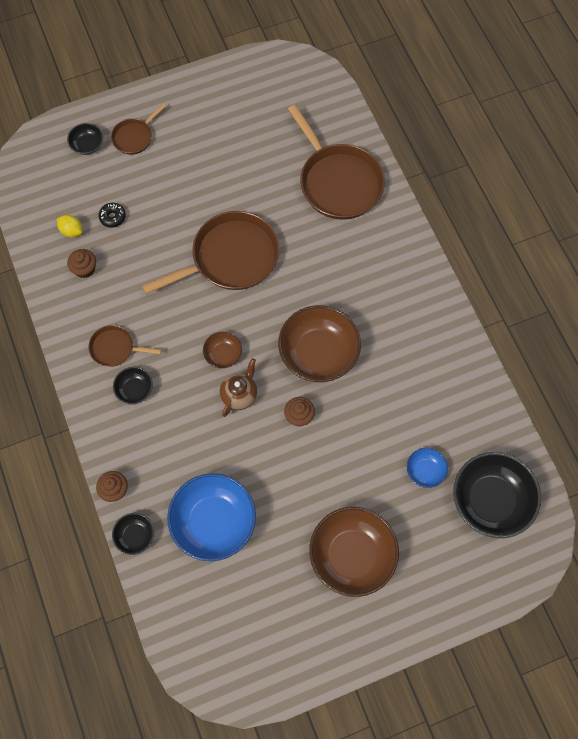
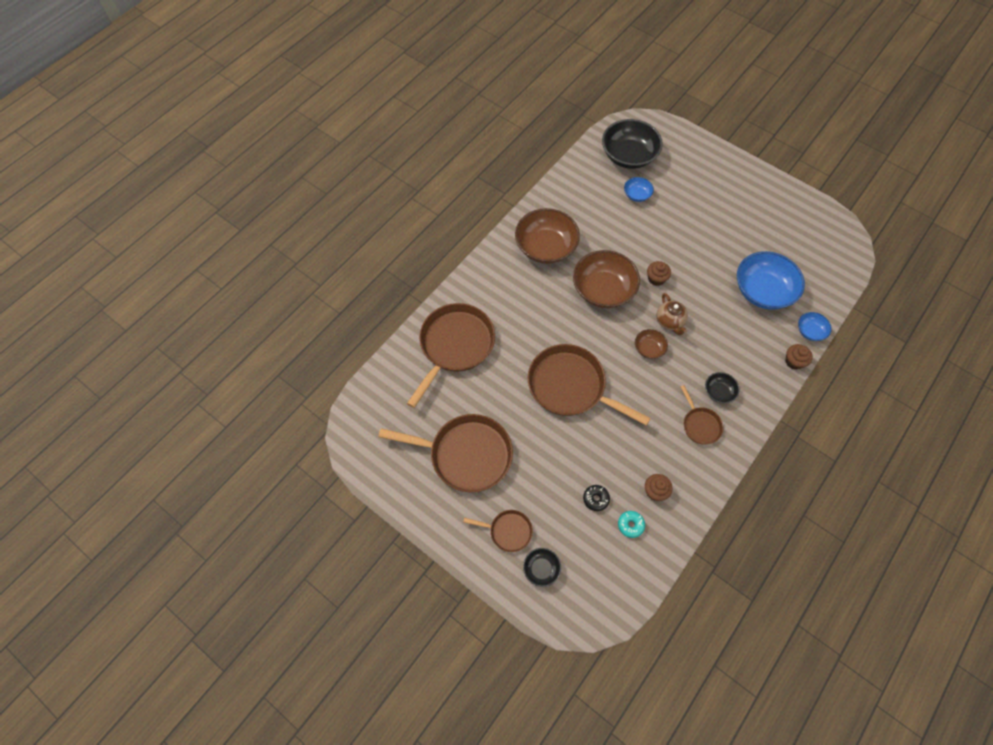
camera: 120 degrees left, 5 degrees down
(71, 231) = (630, 525): yellow lemon -> turquoise donut
(135, 536) = (810, 331): black bowl -> blue bowl
(222, 139) = (466, 455): none -> brown pan
(239, 395) = (669, 322): brown teapot -> brown teapot turned 105 degrees counterclockwise
(352, 555) = (718, 208): brown bowl -> brown bowl (545, 247)

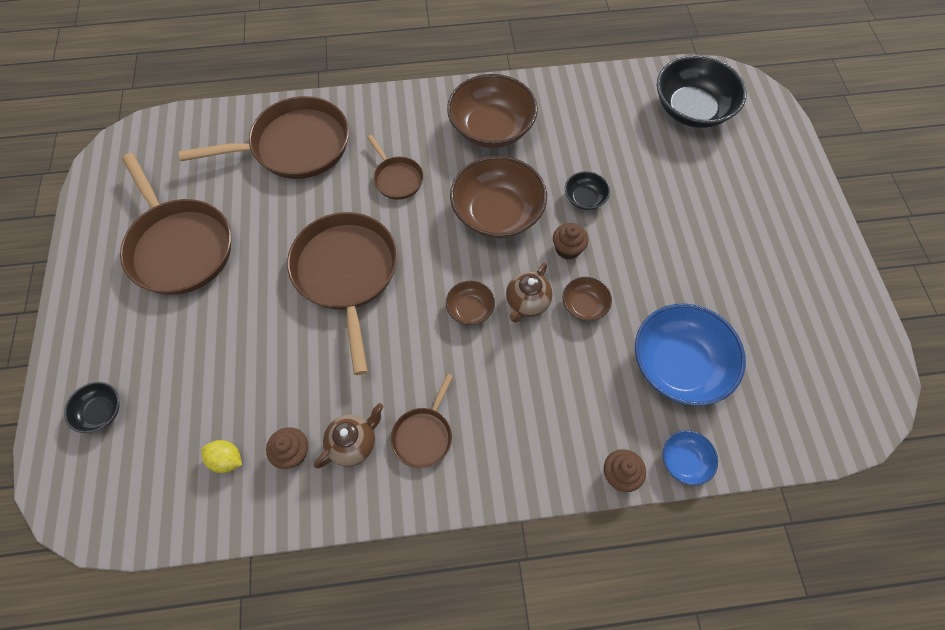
camera: 45 degrees right, 0 degrees up
(508, 531) = (121, 348): brown pan -> brown pan (397, 178)
(595, 499) = (230, 400): black donut -> none
(630, 525) = (226, 460): turquoise donut -> yellow lemon
(637, 195) = (652, 152): blue bowl -> none
(676, 459) = (353, 443): none -> brown teapot
(695, 299) = (584, 305): none -> brown bowl
(719, 392) = (488, 422): black bowl -> black bowl (585, 198)

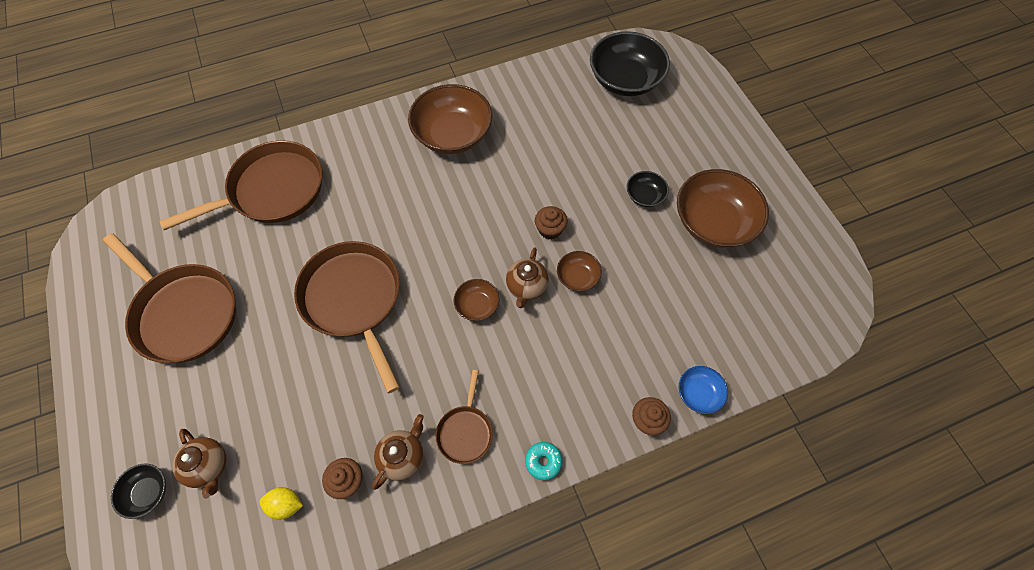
camera: 15 degrees left, 0 degrees up
(164, 402) = (209, 466): none -> brown teapot
(397, 178) = (377, 200): brown pan -> none
(496, 488) = (543, 461): none -> turquoise donut
(497, 213) = (478, 211): brown bowl -> brown bowl (713, 222)
(585, 198) = (553, 180): black bowl -> black bowl (644, 196)
(679, 365) = (672, 310): blue bowl -> none

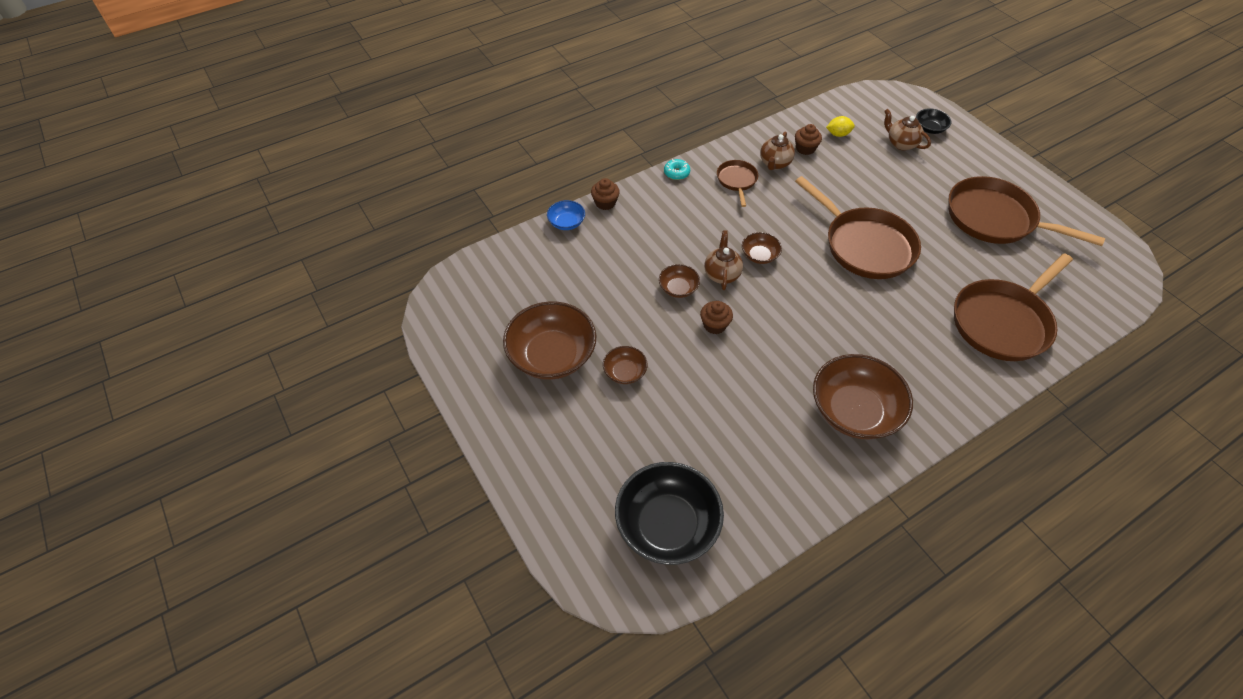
camera: 170 degrees right, 10 degrees down
(644, 196) = (625, 372): black bowl -> brown bowl

